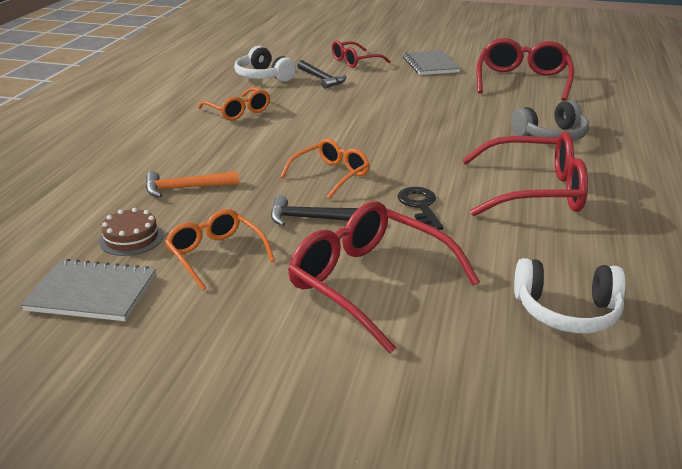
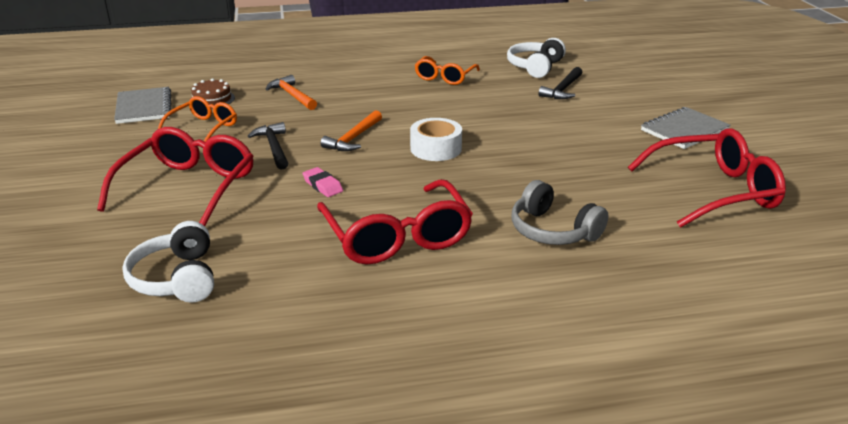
camera: 65 degrees right, 0 degrees up
(331, 175) = (353, 138): orange glasses -> orange hammer
(355, 61) = (634, 93): red glasses -> none
(387, 145) = (436, 149): none -> white tape
(420, 206) = (323, 185): black key -> pink eraser

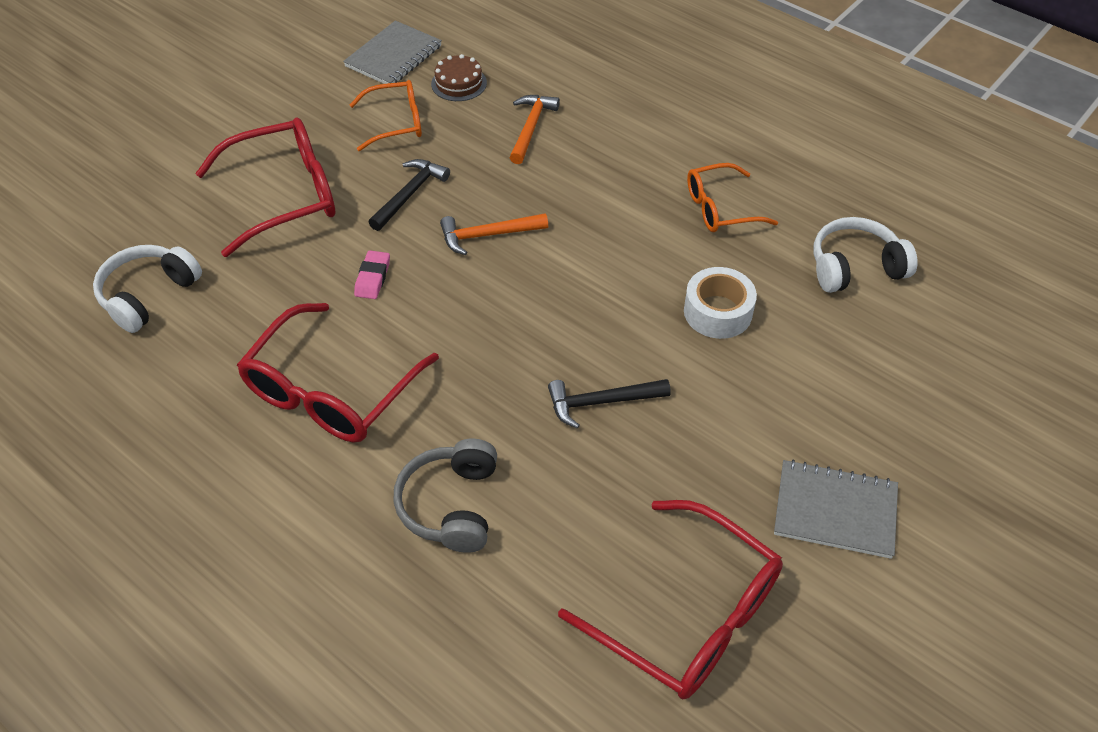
camera: 50 degrees right, 20 degrees up
(436, 149) = (532, 310): white tape -> white tape (717, 312)
(562, 89) = (816, 330): black hammer -> black hammer (601, 402)

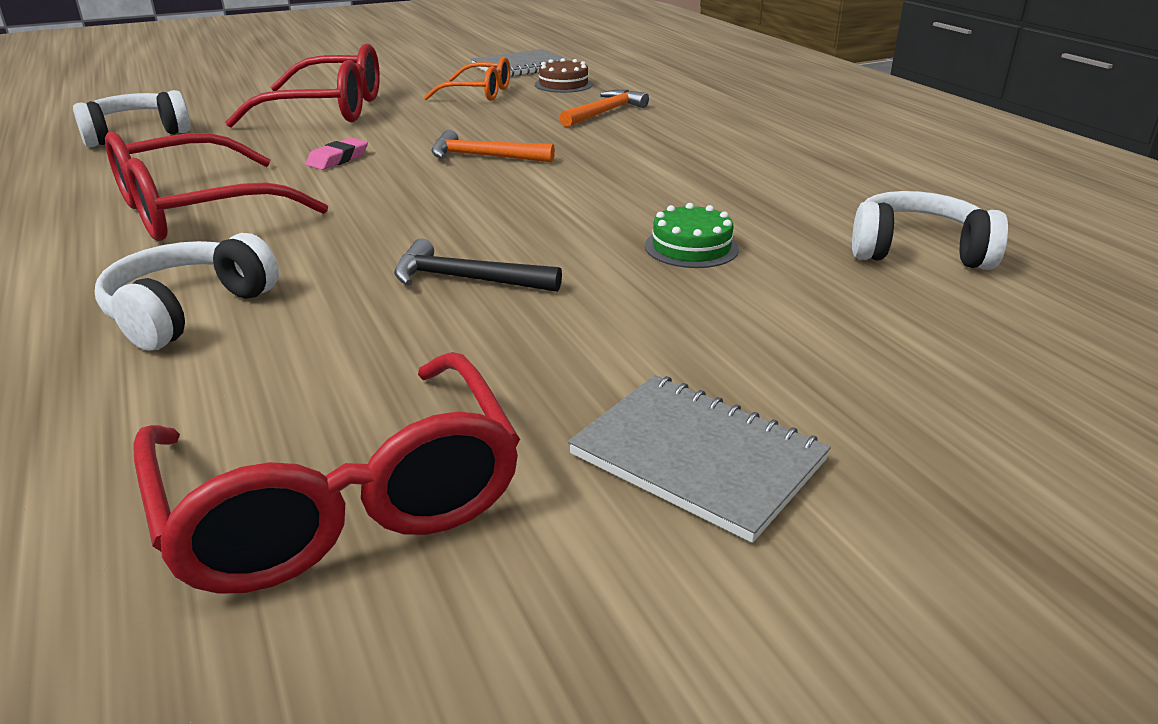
camera: 25 degrees right, 20 degrees down
(410, 194) = (439, 125): black hammer -> none
(451, 505) = (188, 311): grey headphones -> white headphones
(717, 312) = (691, 247): white tape -> green cake
(720, 208) = (767, 183): orange glasses -> none

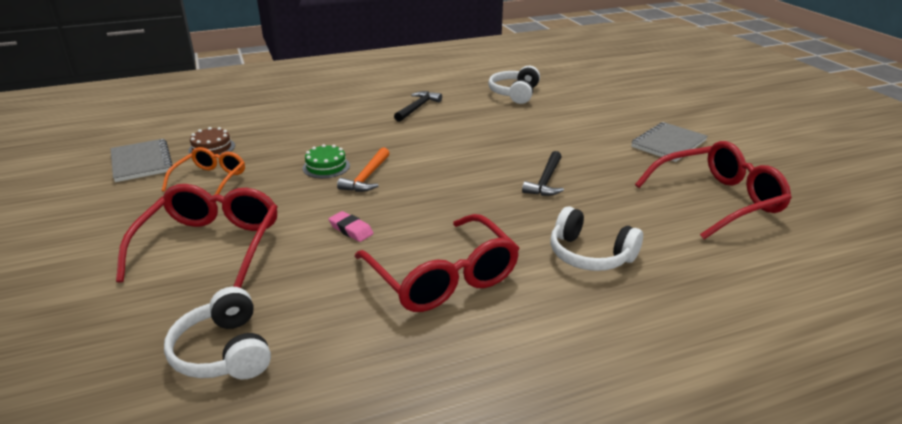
camera: 85 degrees left, 0 degrees up
(605, 112) = (293, 138): orange hammer -> none
(691, 247) = (510, 131): green cake -> green cake (326, 167)
(765, 171) = (417, 107): none -> black hammer

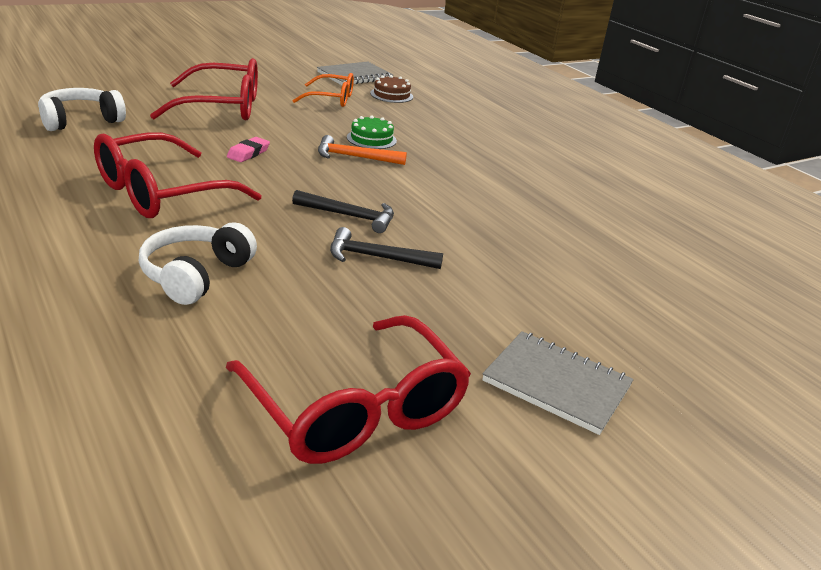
camera: 75 degrees right, 0 degrees up
(417, 107) = (552, 180): black hammer -> black hammer (350, 216)
(514, 93) = (659, 247): white headphones -> none

